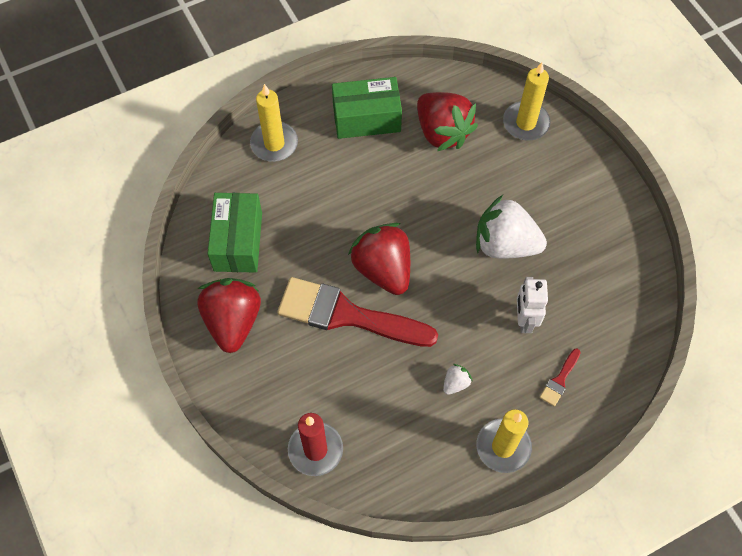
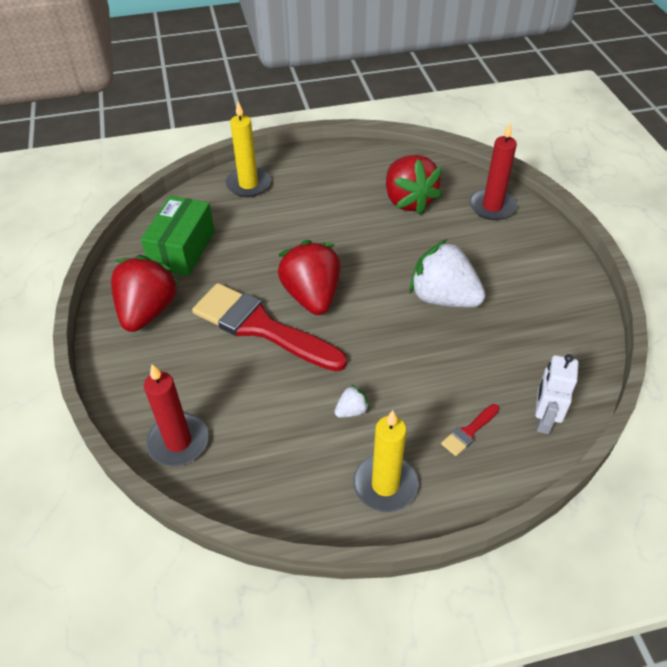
camera: 15 degrees right, 15 degrees down
(366, 118) = (340, 180): green box -> none
(524, 320) = (445, 367): white robot -> white robot (543, 419)
(526, 123) = (492, 206): yellow candle -> red candle

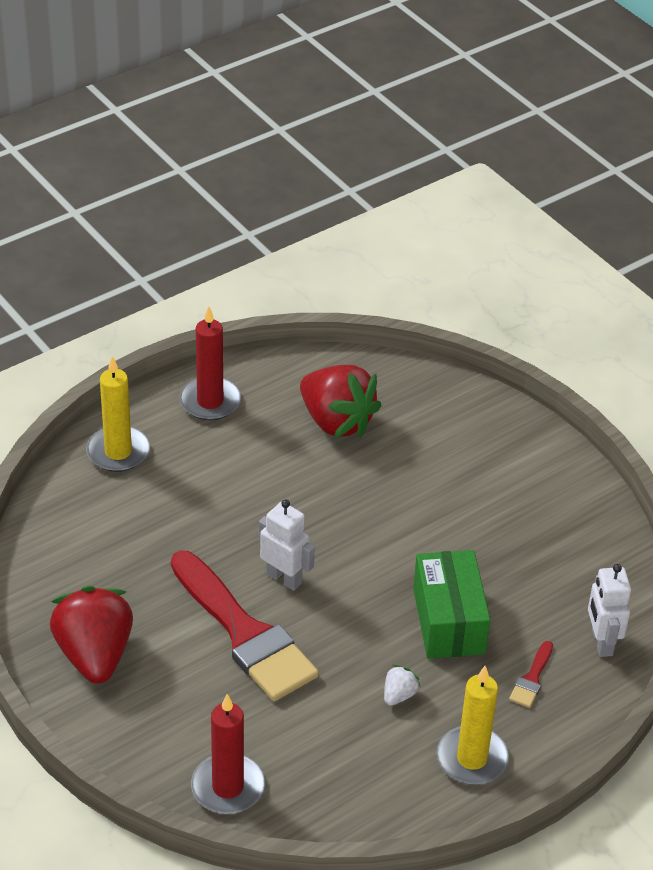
camera: 25 degrees left, 5 degrees down
(182, 249) = (87, 565): green box -> green box (449, 621)
(261, 327) = (245, 633): red brush -> red brush turned 135 degrees counterclockwise
(312, 296) = (284, 578): red strawberry -> white robot
(443, 298) = (437, 537): white strawberry -> none
(492, 206) = (442, 403): red candle -> red candle (210, 402)

